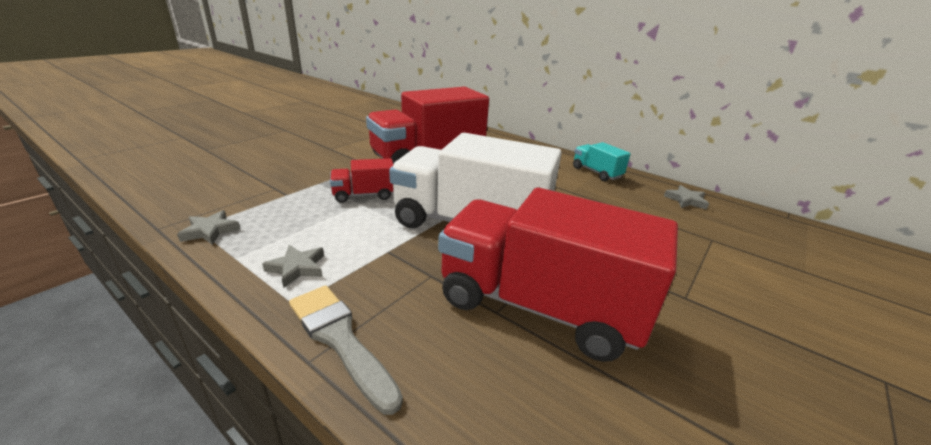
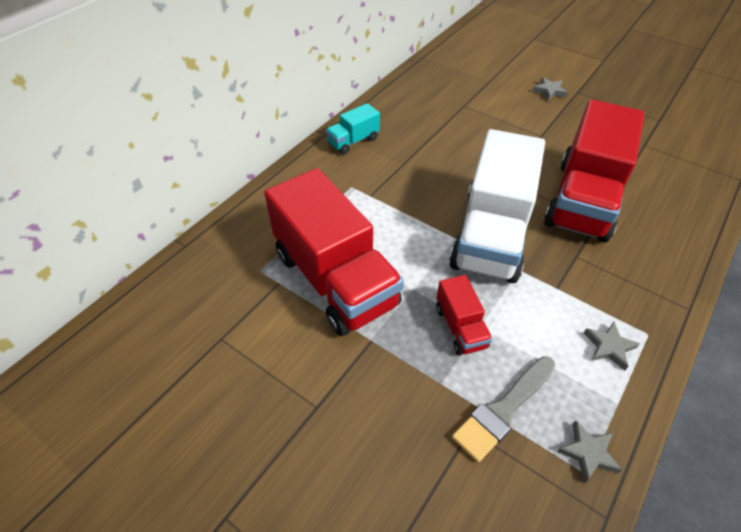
camera: 90 degrees left, 20 degrees up
(340, 339) = (665, 297): grey brush -> grey brush (503, 410)
(686, 200) = (402, 101): grey star -> grey star (549, 91)

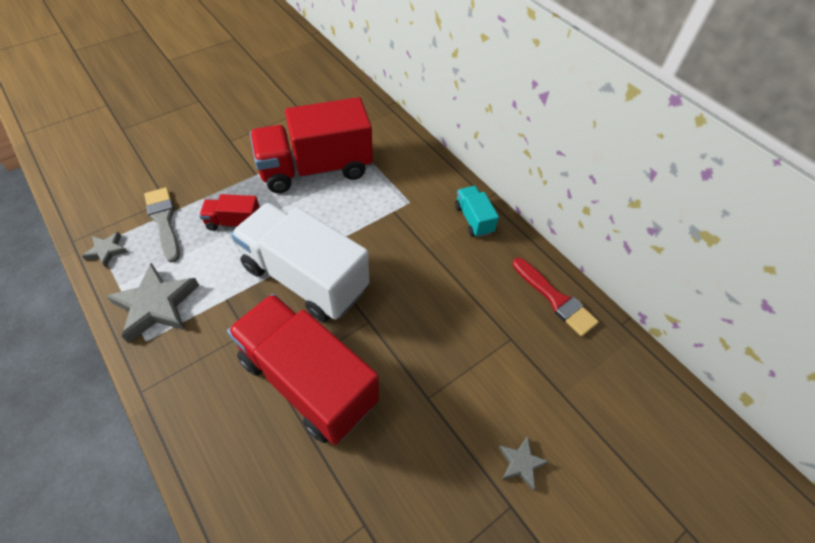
camera: 105 degrees right, 5 degrees up
(414, 89) = (555, 299): none -> red brush
(609, 347) = (156, 305): grey star -> grey star, size x1.96

